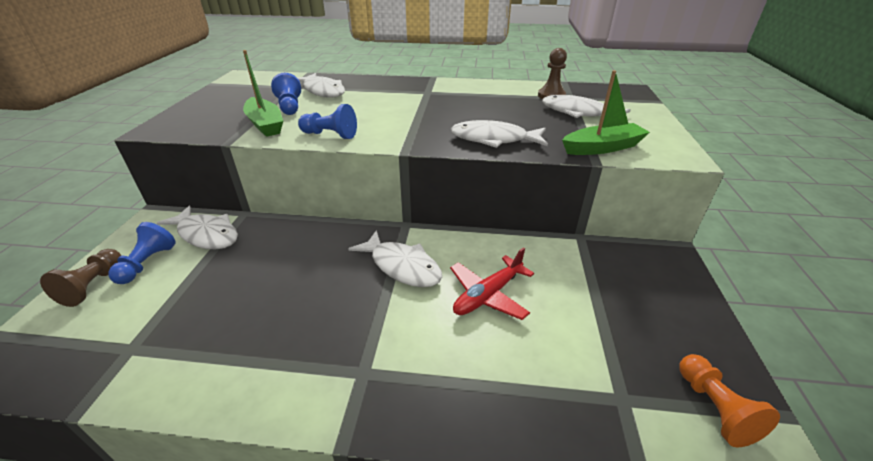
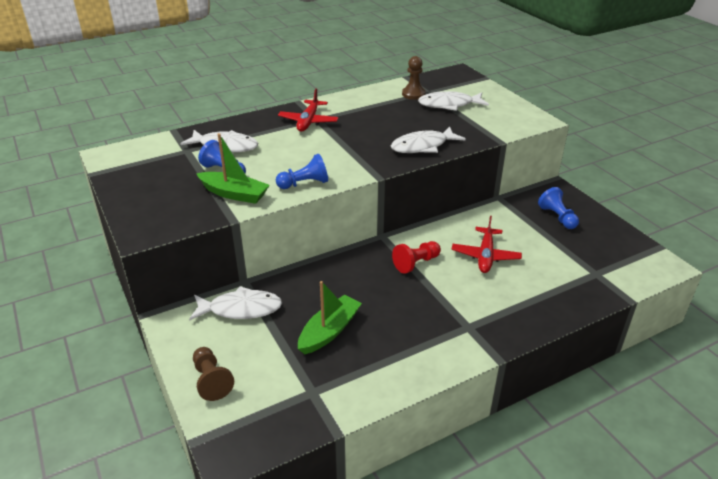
camera: 35 degrees left, 0 degrees up
(147, 263) = (228, 348): blue pawn -> blue pawn (557, 217)
(402, 266) = (416, 263): white fish -> red pawn
(417, 92) = (308, 121): none -> red plane
(602, 148) = (493, 129): green boat -> green boat (329, 331)
(714, 408) = (633, 258): orange pawn -> none

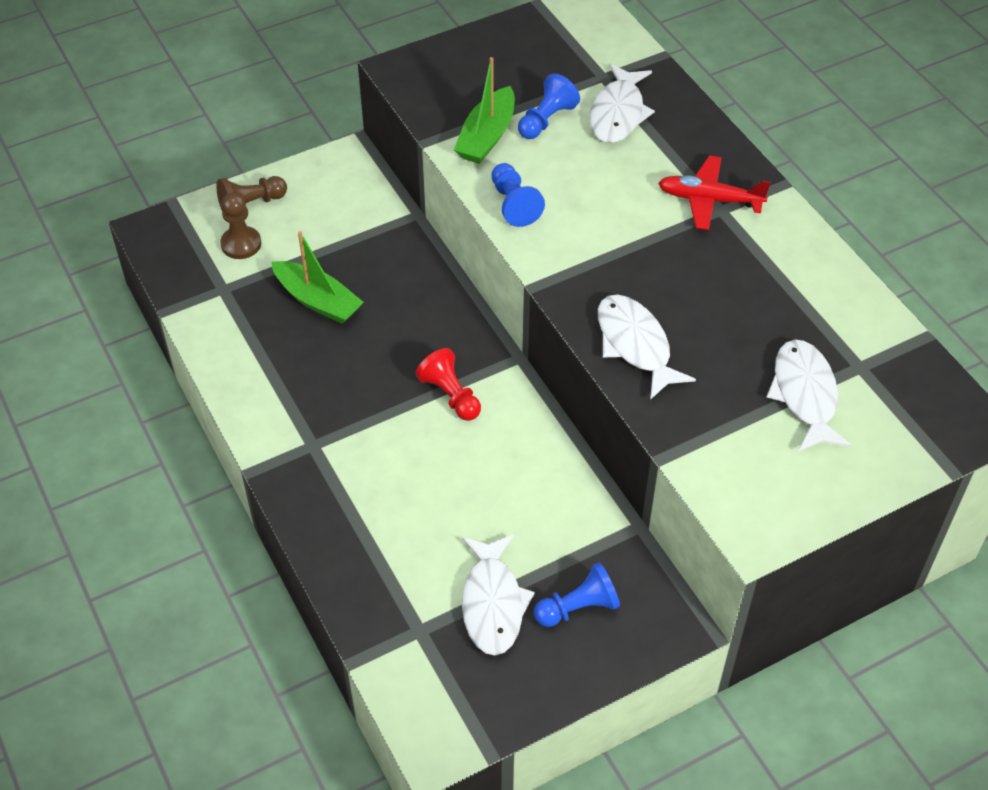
camera: 90 degrees right, 15 degrees up
(241, 309) = (364, 216): white fish -> white fish (493, 603)
(413, 94) = (844, 343): brown pawn -> brown pawn (241, 244)
(485, 256) = (467, 484): red plane -> none

